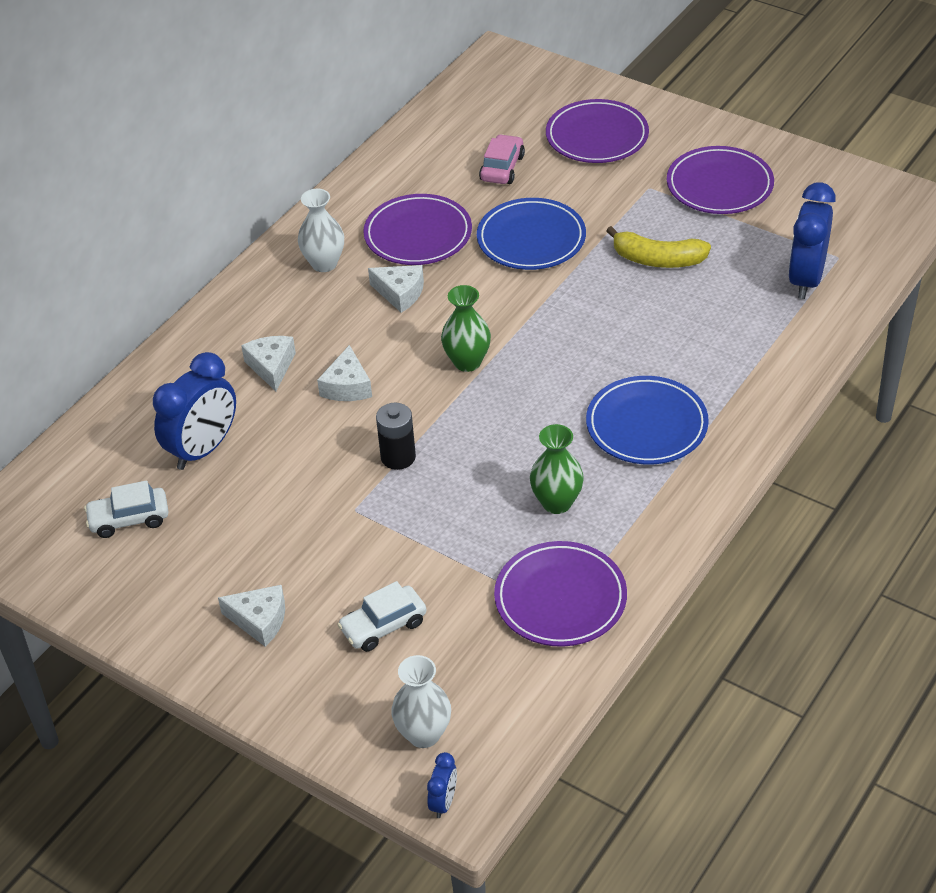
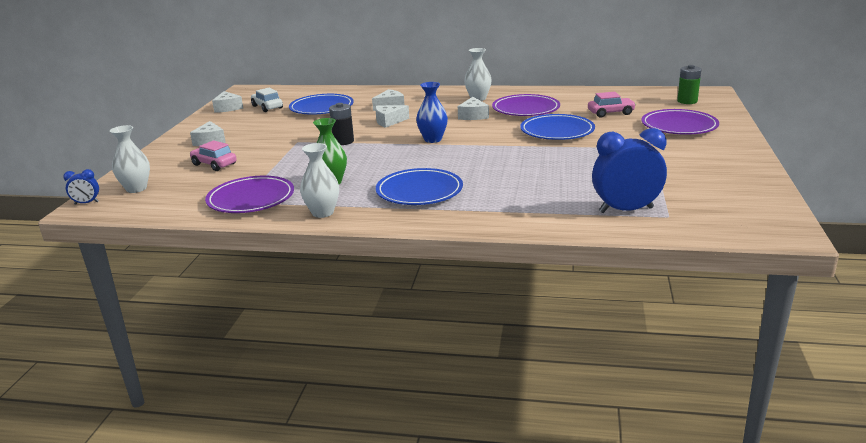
camera: 65 degrees right, 20 degrees down
(81, 575) = (228, 108): none -> white cheese
(203, 449) = (321, 108): blue clock -> blue plate
(383, 626) = (214, 164): white car -> pink car
(467, 362) = (433, 139): green vase -> blue vase
(514, 90) = (687, 101): none -> green battery
(655, 531) = (322, 213): none -> white vase
(658, 260) = (583, 164): yellow banana -> none
(719, 185) = (687, 165): purple plate -> none

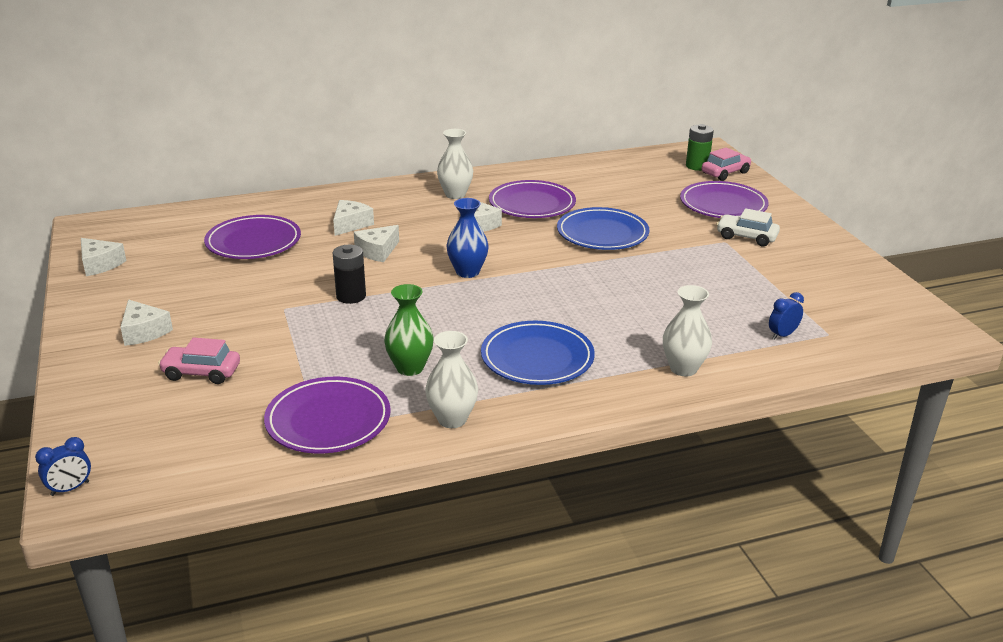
camera: 30 degrees left, 5 degrees up
(136, 189) = (125, 443): white vase -> white vase (683, 368)
(267, 107) = (165, 253): white car -> white car (746, 237)
(321, 108) = (253, 242): blue plate -> purple plate
(610, 113) = (634, 196): pink car -> pink car (725, 173)
(626, 210) = (782, 335): blue clock -> blue clock, size x0.47

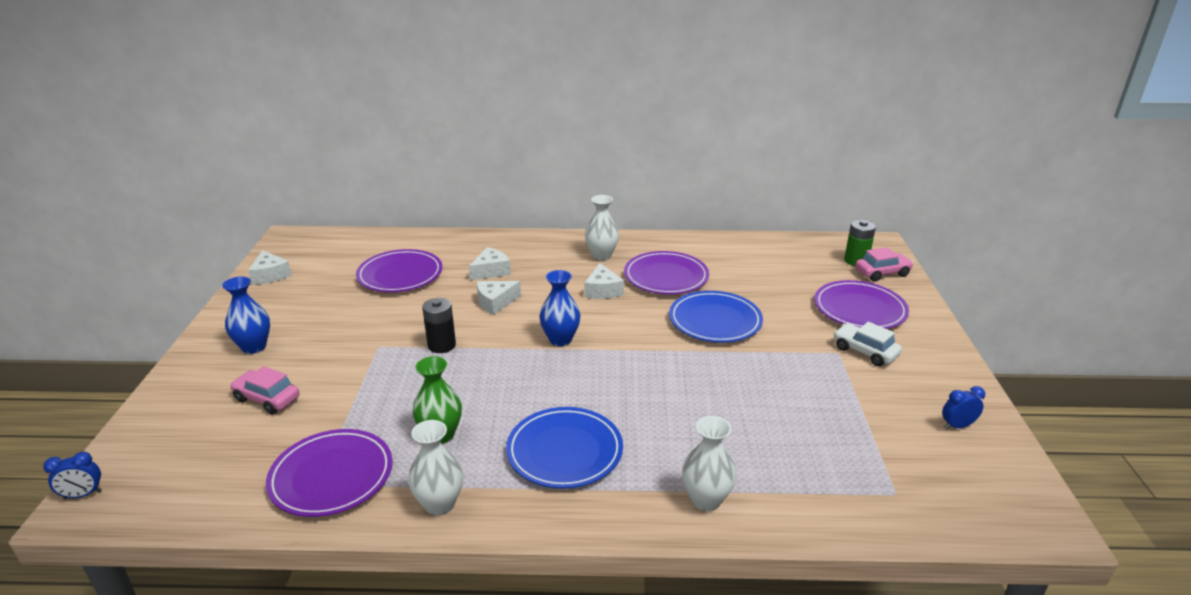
camera: 20 degrees right, 0 degrees up
(144, 332) = (254, 347): white cheese -> blue vase
(782, 335) = (840, 482): blue clock -> blue clock (957, 426)

